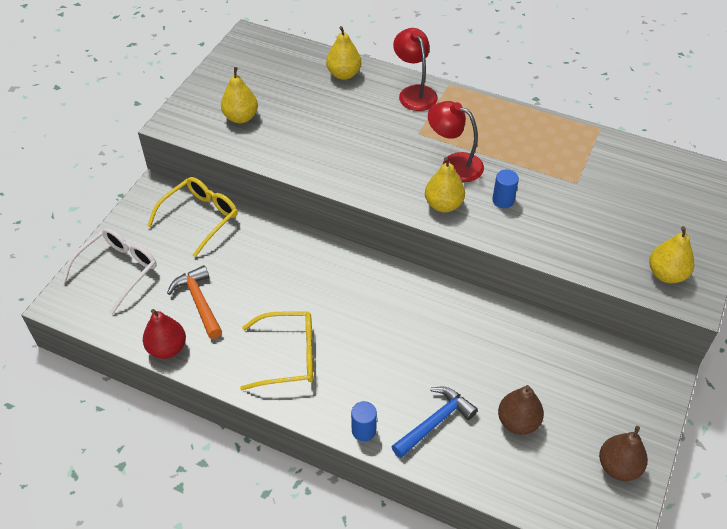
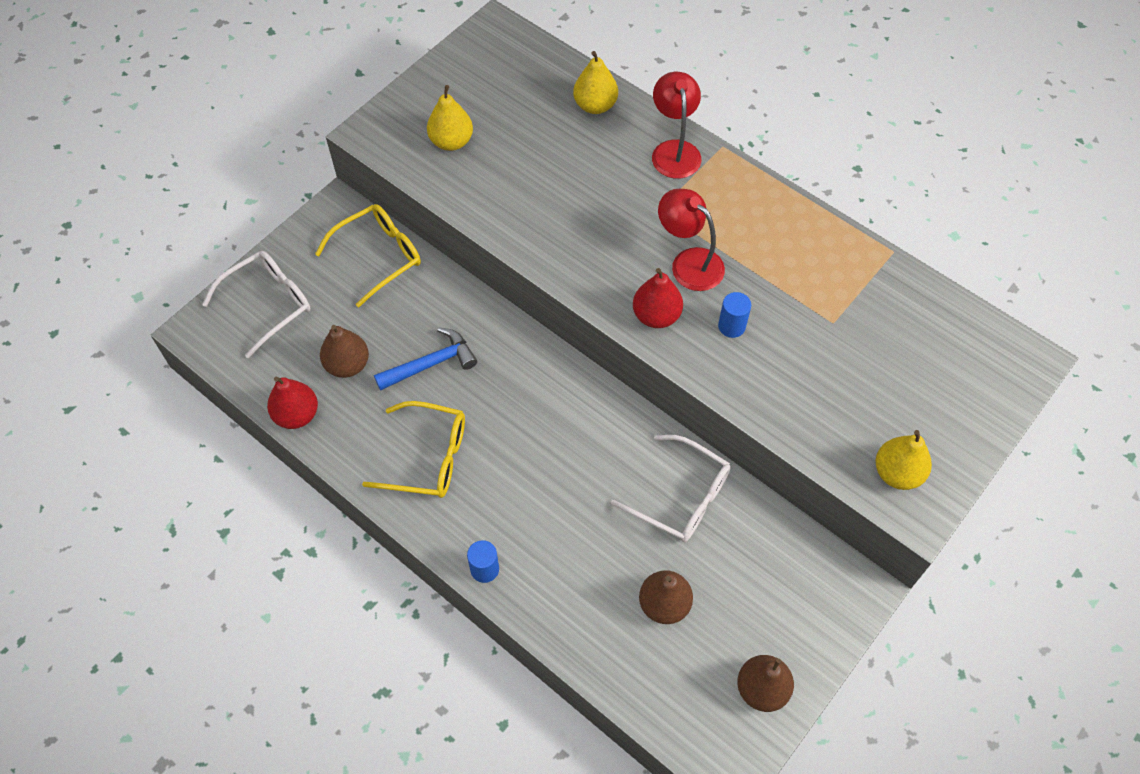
camera: 15 degrees right, 10 degrees up
(199, 302) = (347, 365): orange hammer -> brown pear
(435, 422) = (568, 580): blue hammer -> blue hammer (431, 364)
(443, 205) = (656, 316): yellow pear -> red pear
(501, 339) = (681, 497): none -> white glasses

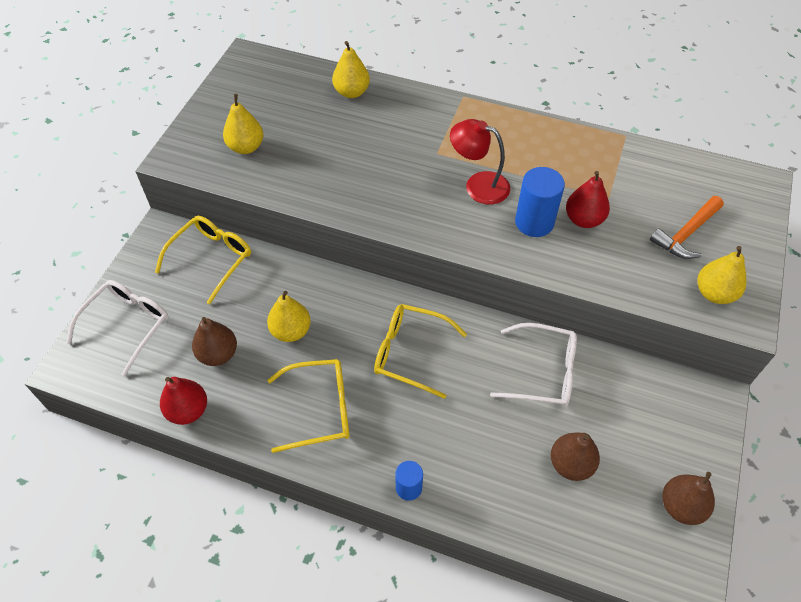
camera: 20 degrees left, 5 degrees down
(431, 364) = (291, 331): blue hammer -> yellow pear
(546, 428) = (410, 353): none -> yellow glasses
(656, 316) = (472, 231): red pear -> red pear (583, 219)
(674, 150) = (428, 108): red lamp -> none
(731, 326) = (534, 222): blue cylinder -> blue cylinder, size x1.68
(902, 394) = (686, 234): none -> orange hammer

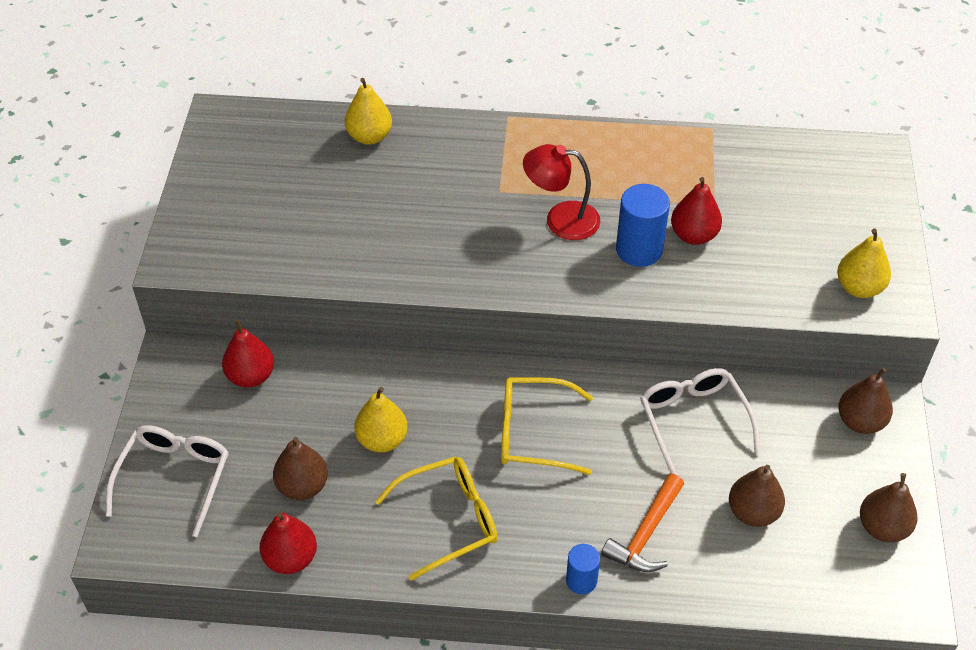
camera: 15 degrees left, 5 degrees down
(212, 258) = (251, 376): yellow glasses -> red pear
(246, 147) = (263, 229): yellow pear -> none
(543, 372) = (693, 420): white glasses -> white glasses turned 105 degrees counterclockwise
(686, 234) = (811, 228): orange hammer -> orange hammer (646, 534)
(687, 407) = (860, 421): none -> brown pear

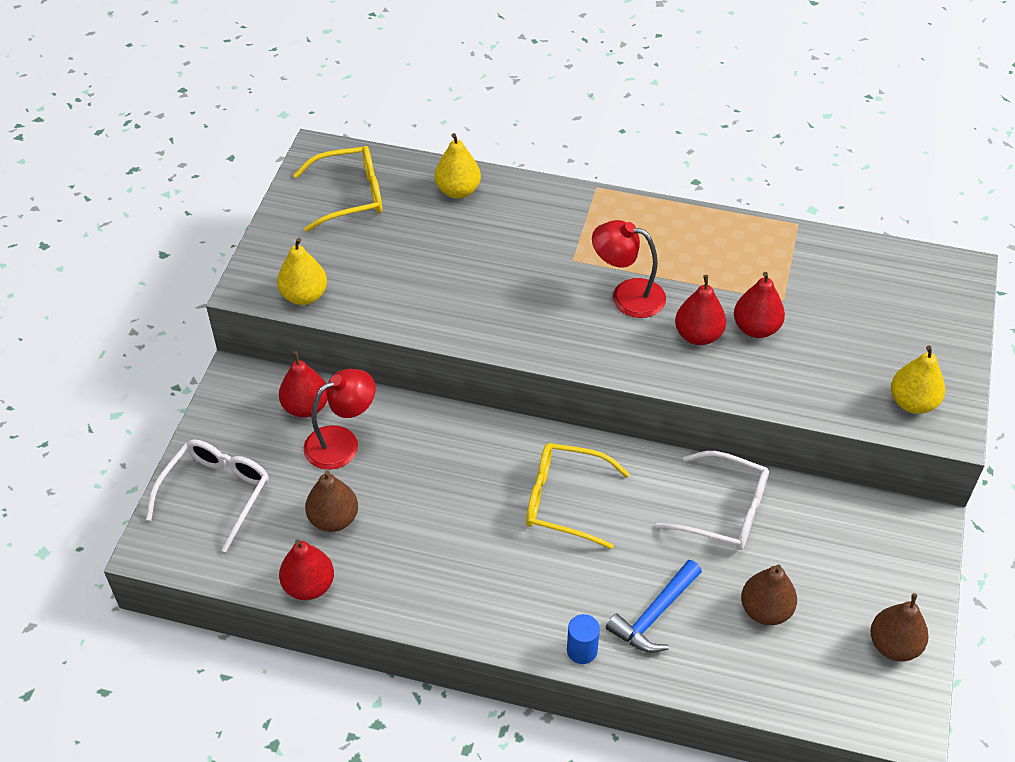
camera: 10 degrees right, 0 degrees up
(295, 407) = (342, 442): none -> red lamp
(382, 440) = (417, 486): yellow pear -> yellow pear (304, 296)
(449, 520) = (466, 572): yellow glasses -> yellow glasses (350, 196)
(639, 250) = (698, 335): blue cylinder -> red pear
(646, 534) = (654, 615): orange hammer -> blue hammer
(693, 420) = (725, 511): white glasses -> white glasses turned 120 degrees clockwise
(860, 421) = (894, 537): brown pear -> none

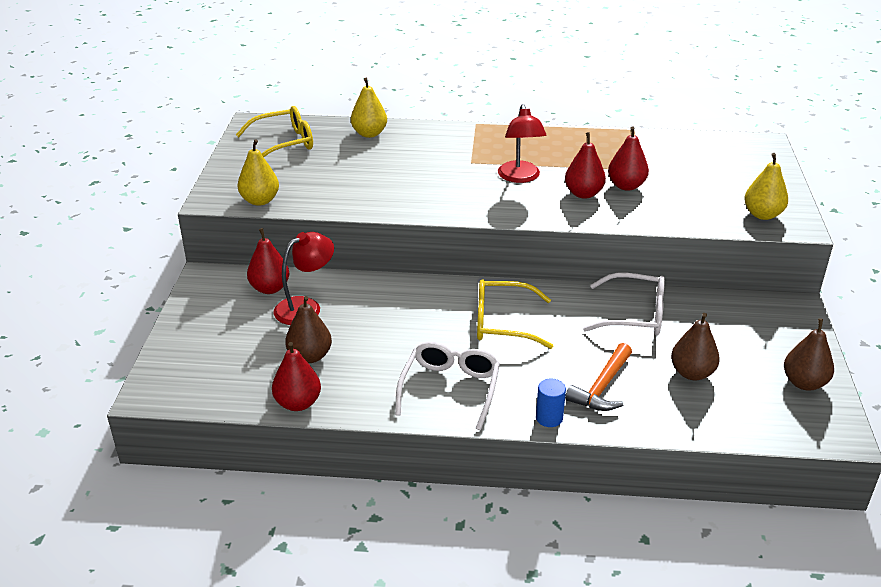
camera: 10 degrees left, 15 degrees down
(216, 493) = (202, 351): white glasses -> white glasses (450, 388)
(627, 295) = (520, 177): red lamp -> red lamp turned 105 degrees counterclockwise
(654, 615) = (602, 387): blue hammer -> orange hammer

